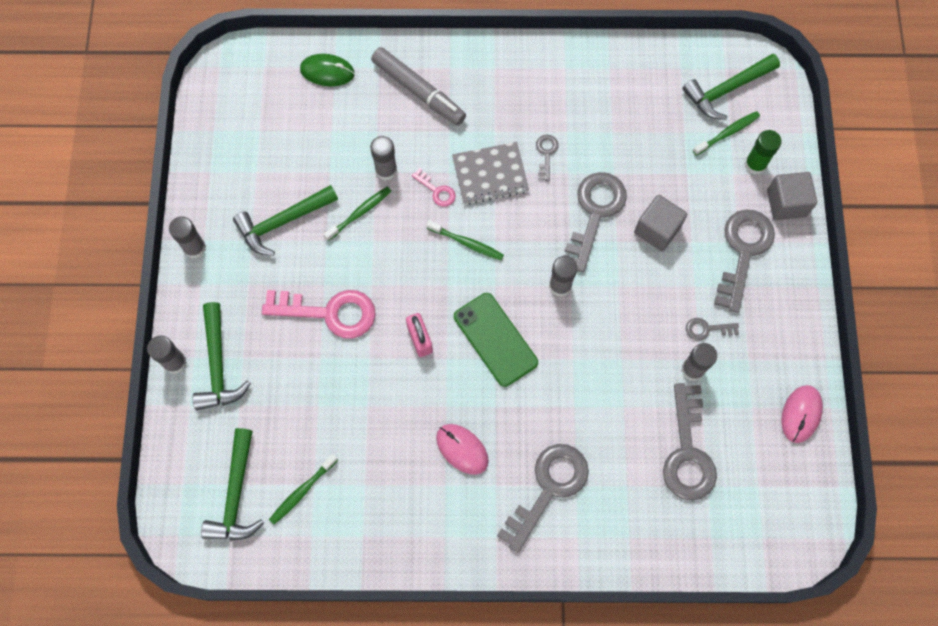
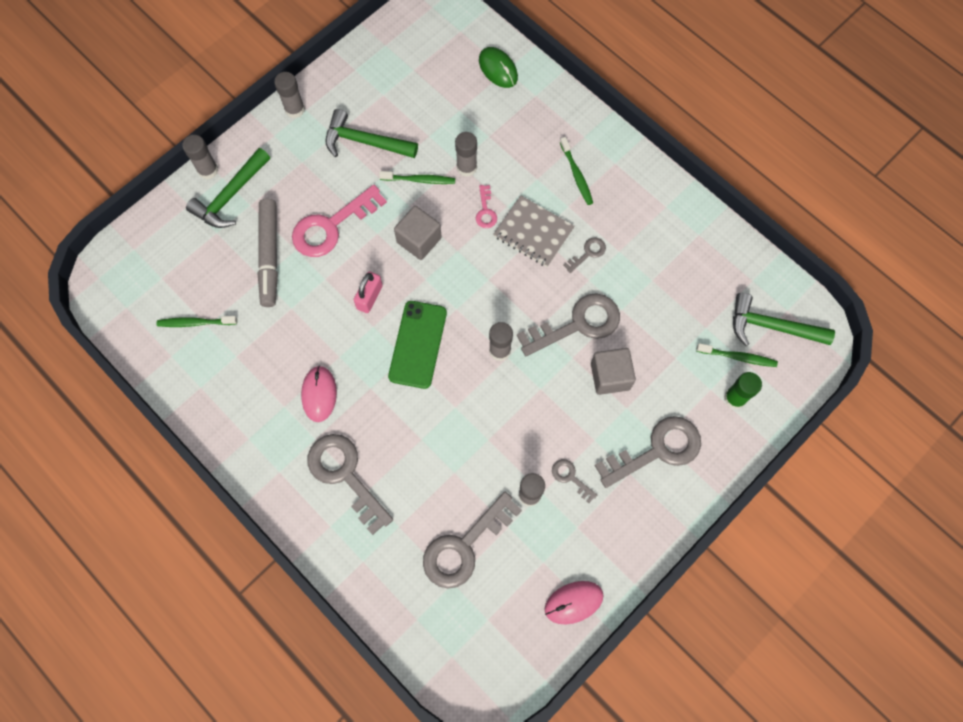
camera: 45 degrees right, 0 degrees up
(236, 494) = (156, 286): green hammer -> none
(329, 312) = (331, 226): pink key -> pink key turned 90 degrees clockwise
(418, 91) = (545, 134): grey marker -> grey marker (269, 256)
(467, 243) = (468, 263): green toothbrush -> green toothbrush (576, 174)
(548, 489) = (345, 475): grey key -> grey key turned 120 degrees counterclockwise
(786, 203) = (728, 447): grey cube -> grey cube (419, 240)

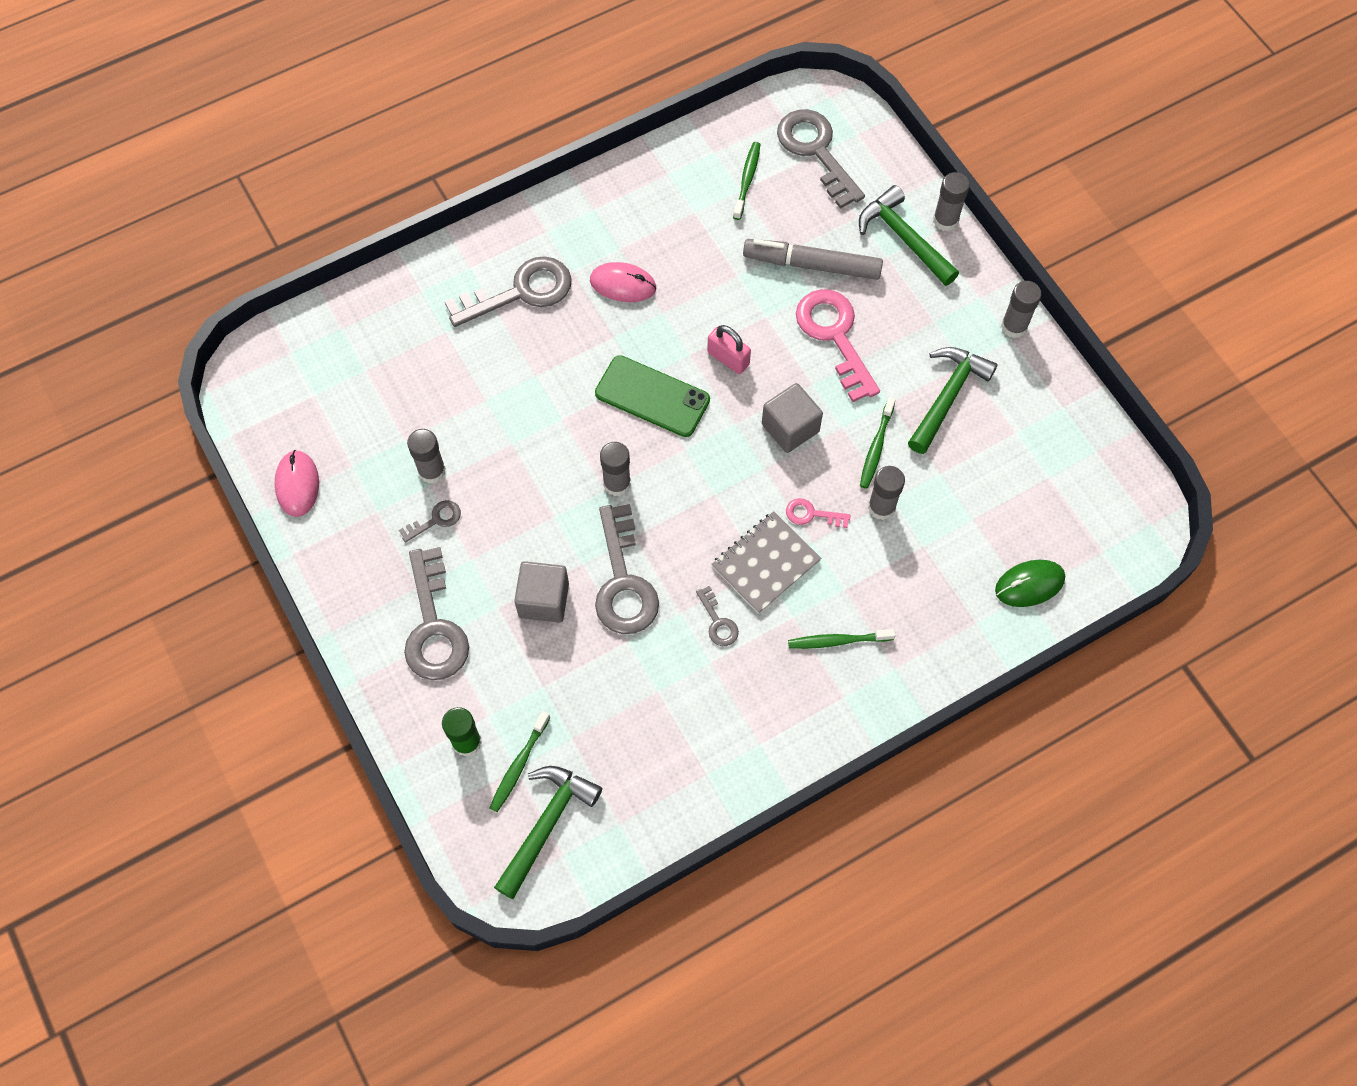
camera: 105 degrees right, 5 degrees down
(464, 546) = (400, 391): grey key -> grey key (816, 151)

